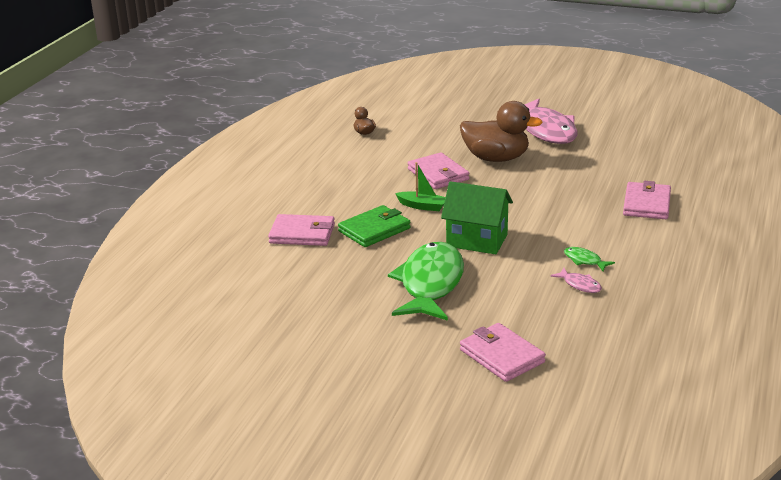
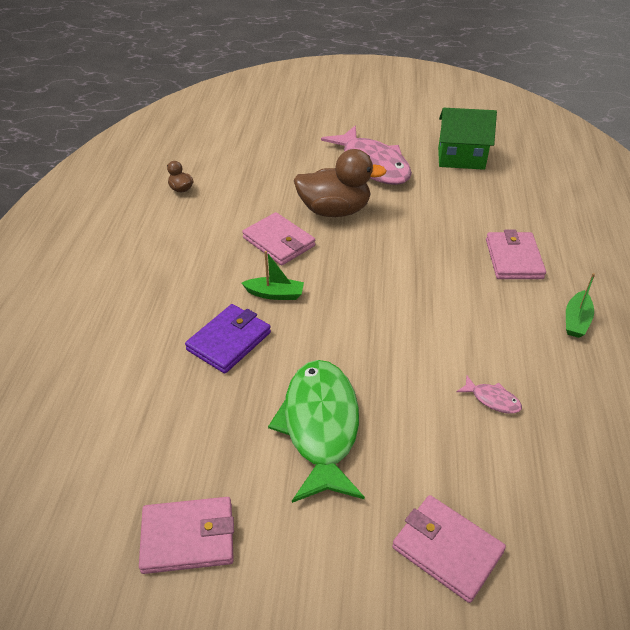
camera: 15 degrees left, 15 degrees up
(302, 234) = (143, 361): pink wallet -> pink wallet (188, 537)
(374, 230) = (229, 341): green wallet -> purple wallet
(477, 240) = (352, 342): green house -> green house (461, 158)
(584, 260) = (482, 357): green fish -> none
(682, 248) = (576, 320): none -> green boat

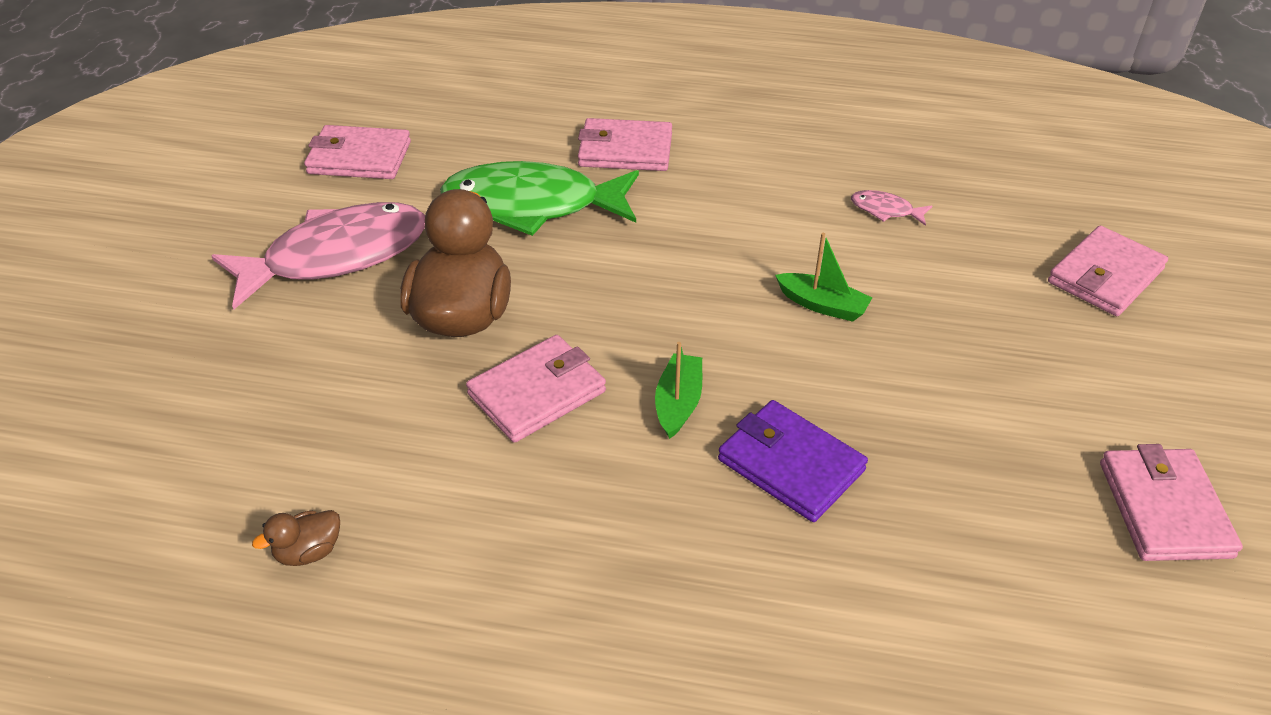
camera: 85 degrees left, 0 degrees up
(320, 427) = (952, 366): green fish -> green fish (532, 206)
(461, 158) = (359, 158): green house -> pink wallet
(492, 399) = (885, 210): pink fish -> pink fish turned 105 degrees counterclockwise
(576, 320) = (749, 125): green boat -> green boat (822, 305)

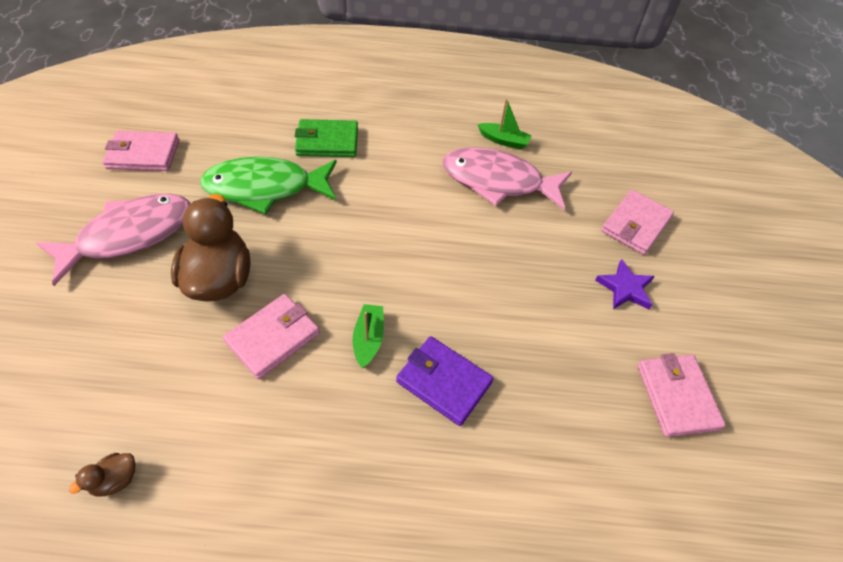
camera: 10 degrees left, 10 degrees up
(625, 150) = (327, 141): pink wallet -> green wallet
(822, 305) = (460, 256): green boat -> green boat (504, 140)
(885, 210) = (498, 181): pink fish -> pink fish, size x2.50
(1085, 359) = (625, 288): none -> purple star

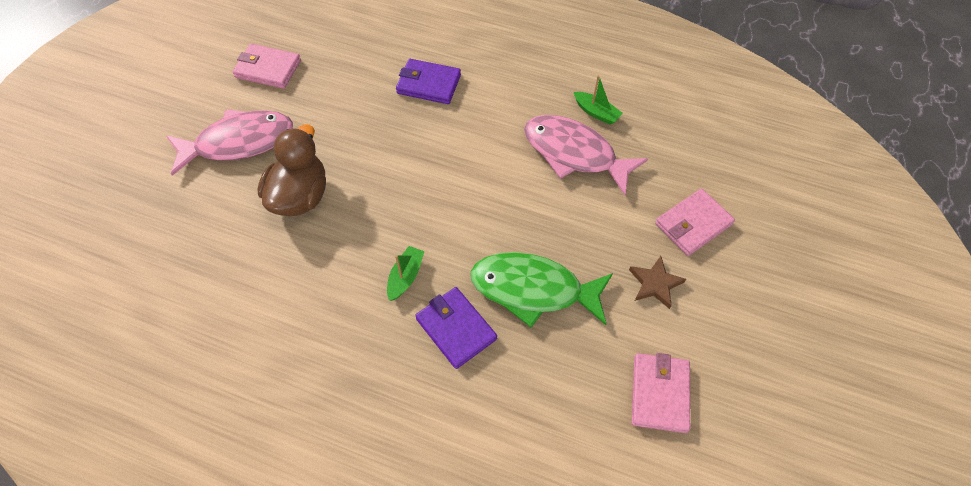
camera: 20 degrees right, 5 degrees up
(116, 480) = (182, 341): brown duck -> none
(265, 188) = (361, 120): green fish -> green fish (533, 290)
(273, 338) = (328, 257): pink wallet -> none
(327, 141) = (429, 84): green wallet -> purple wallet
(625, 288) = (655, 284): purple star -> brown star

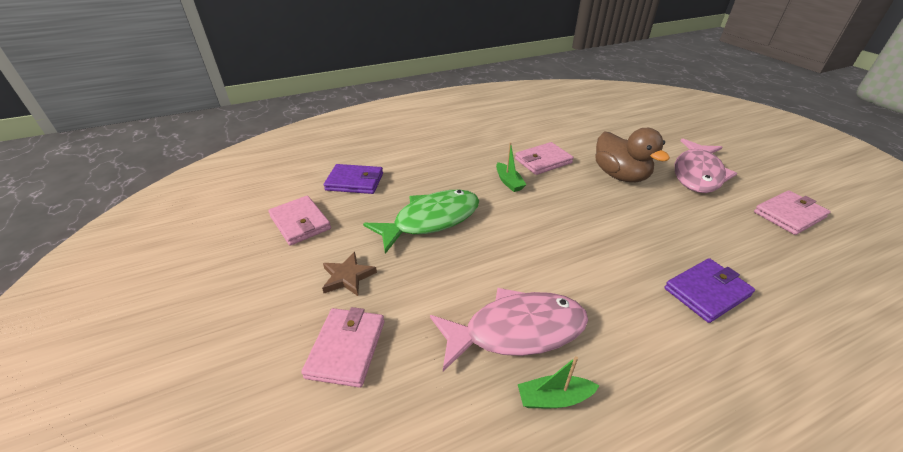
camera: 135 degrees right, 20 degrees down
(329, 276) = (543, 161): none -> pink wallet
(456, 329) = (451, 181): purple wallet -> purple wallet (355, 182)

